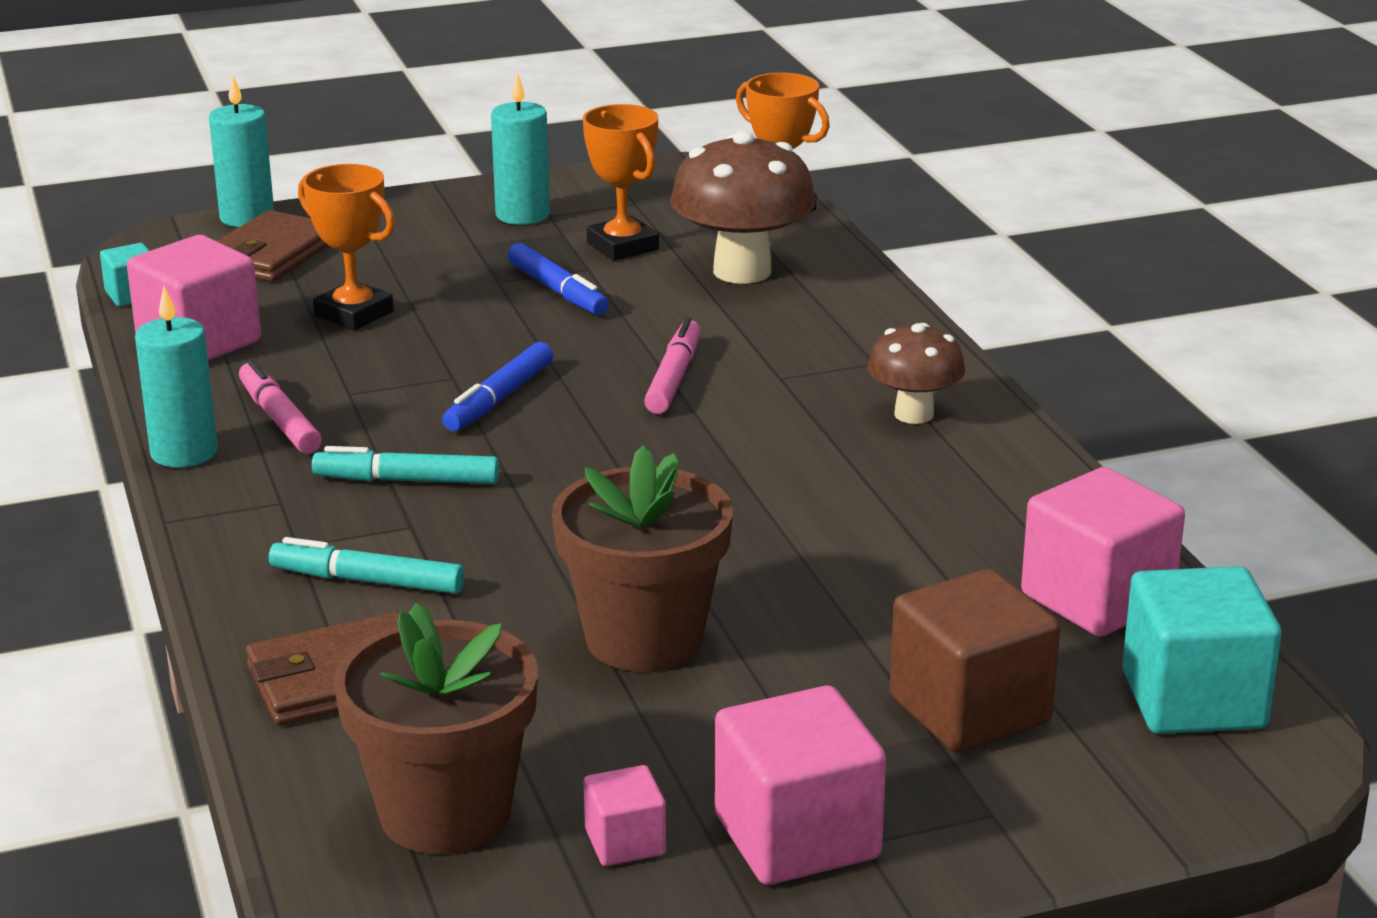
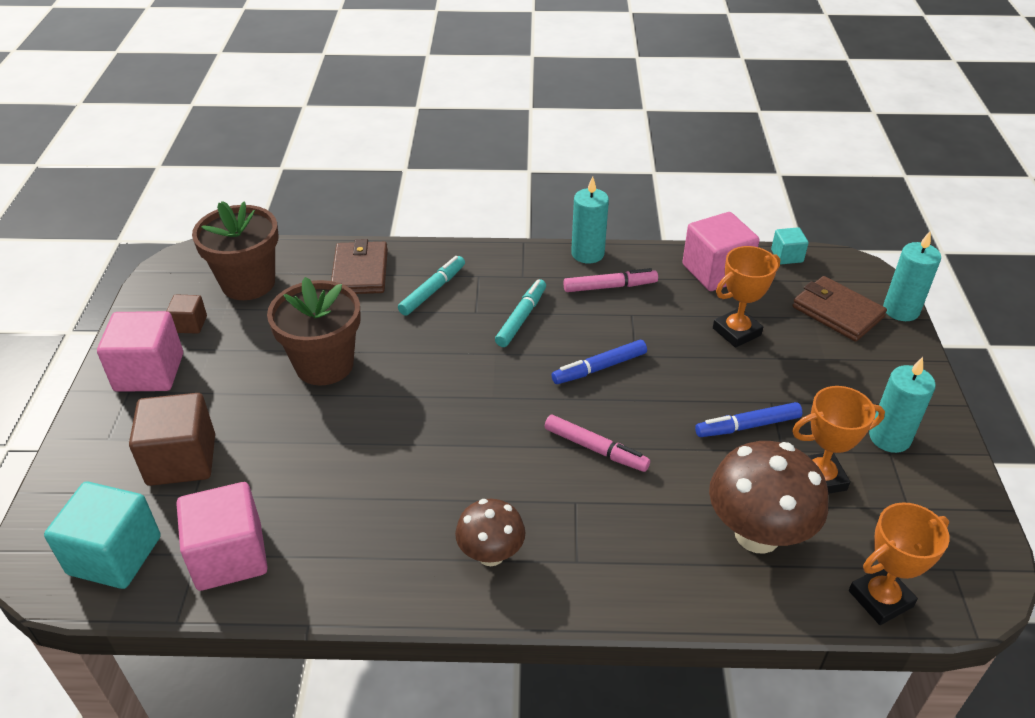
camera: 110 degrees right, 15 degrees up
(499, 399) = (599, 368): blue marker -> blue marker turned 75 degrees counterclockwise
(625, 842) = (190, 324): pink cube -> brown cube

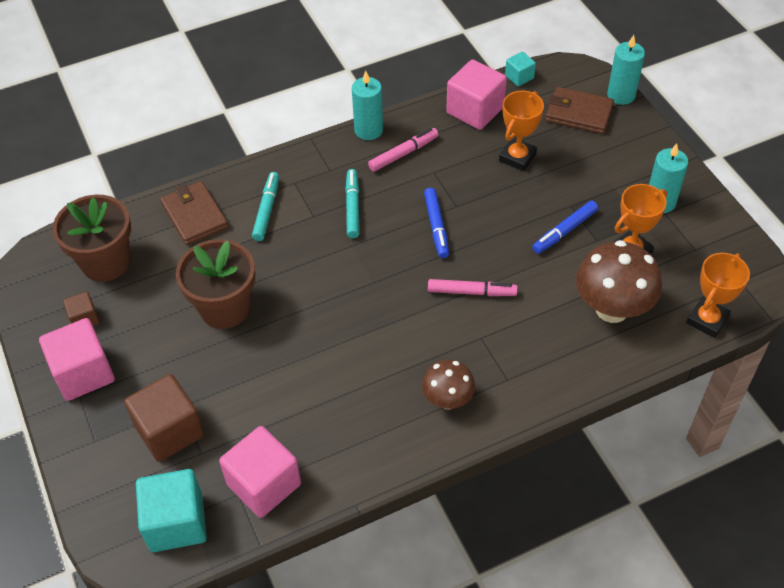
camera: 25 degrees left, 10 degrees up
(599, 368) = (436, 226): blue marker -> blue marker turned 45 degrees counterclockwise

